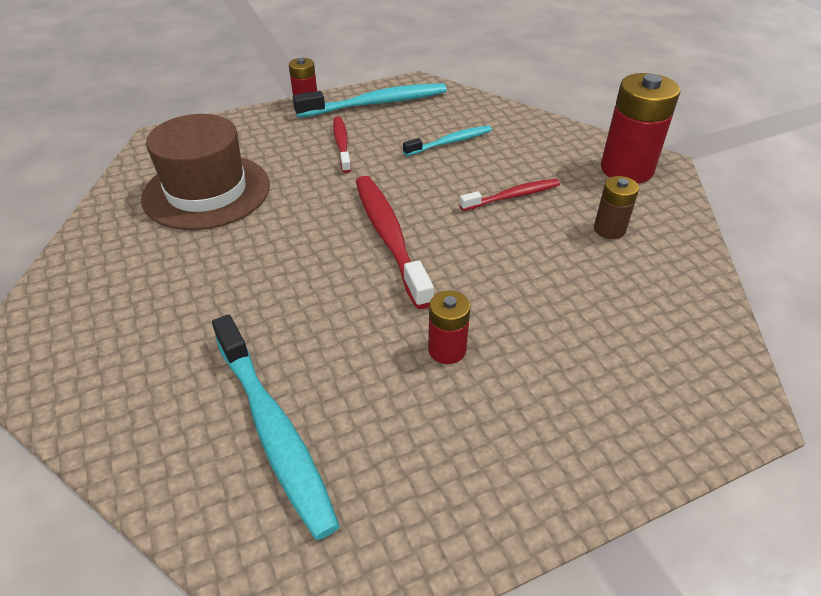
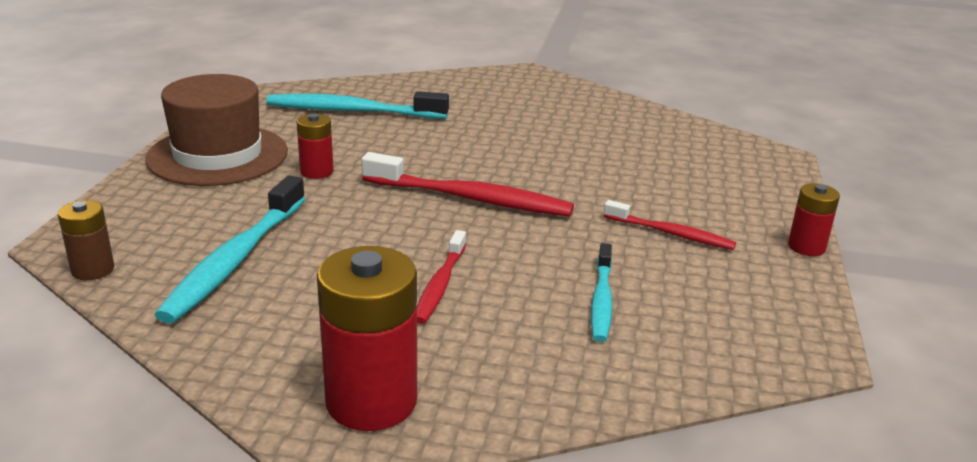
camera: 125 degrees right, 15 degrees down
(207, 191) = (647, 152): brown hat -> brown hat (218, 155)
(376, 103) = (764, 292): turquoise toothbrush -> turquoise toothbrush (235, 260)
(609, 229) = (303, 310): brown battery -> brown battery (93, 270)

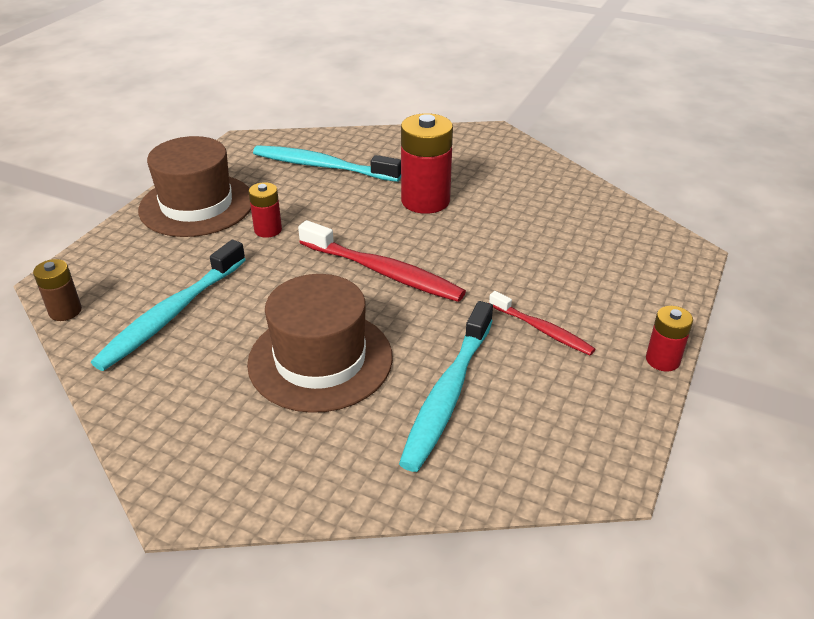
camera: 15 degrees right, 10 degrees up
(371, 401) = (221, 466): red battery -> red battery (425, 201)
(440, 285) = (320, 360): red toothbrush -> brown hat
(601, 300) = (448, 394): turquoise toothbrush -> turquoise toothbrush, size x1.71

